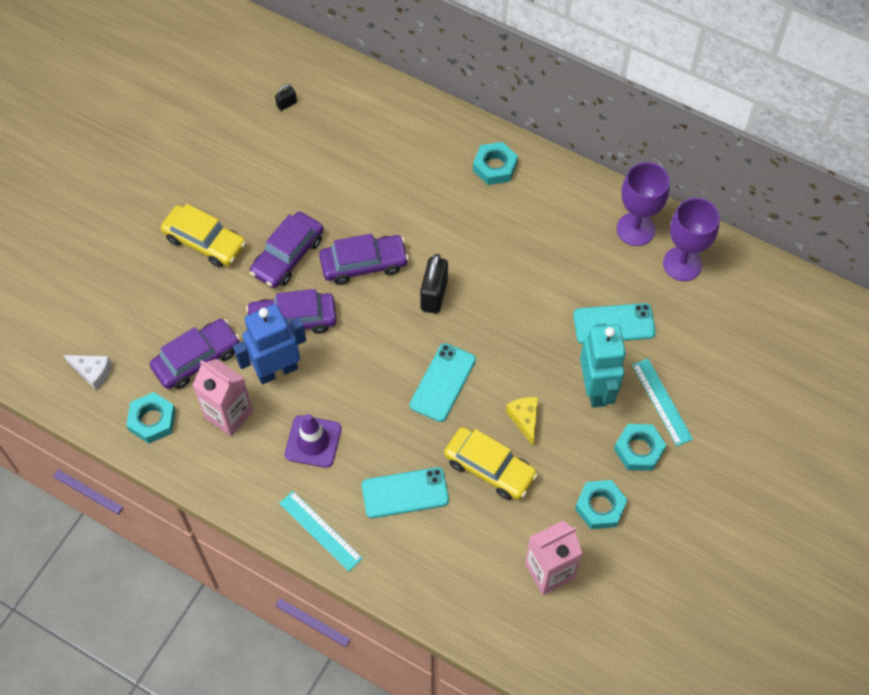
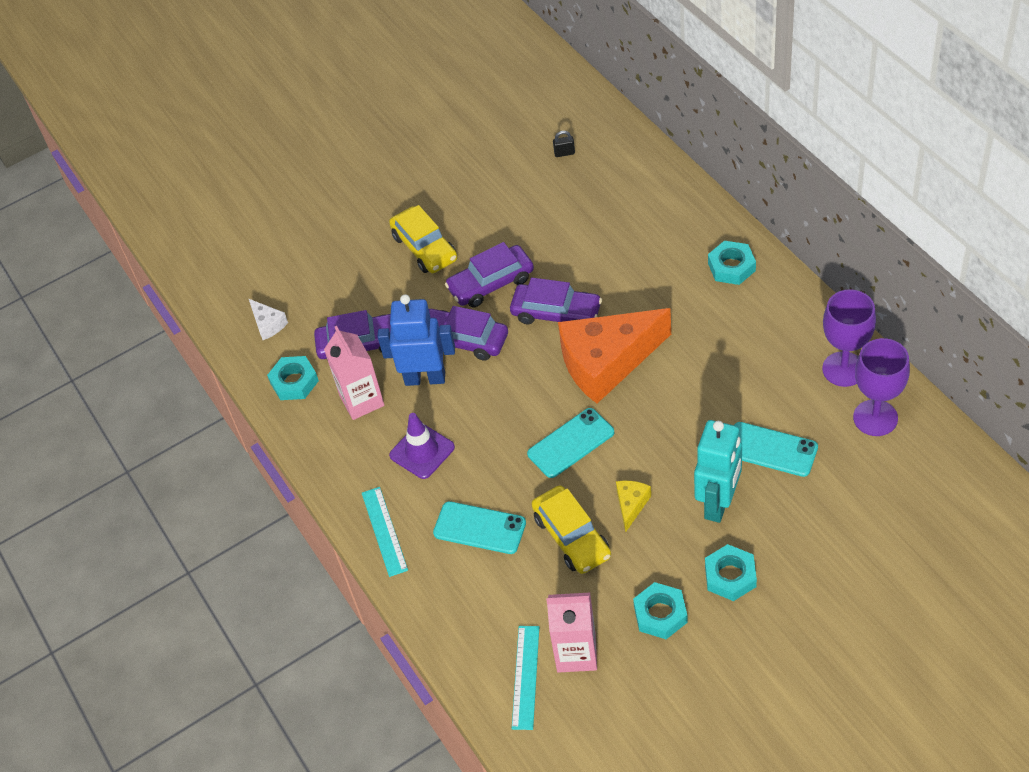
camera: 35 degrees right, 10 degrees down
(434, 295) = (607, 362): black padlock -> orange cheese
(662, 401) = (780, 540): turquoise ruler -> turquoise ruler (525, 677)

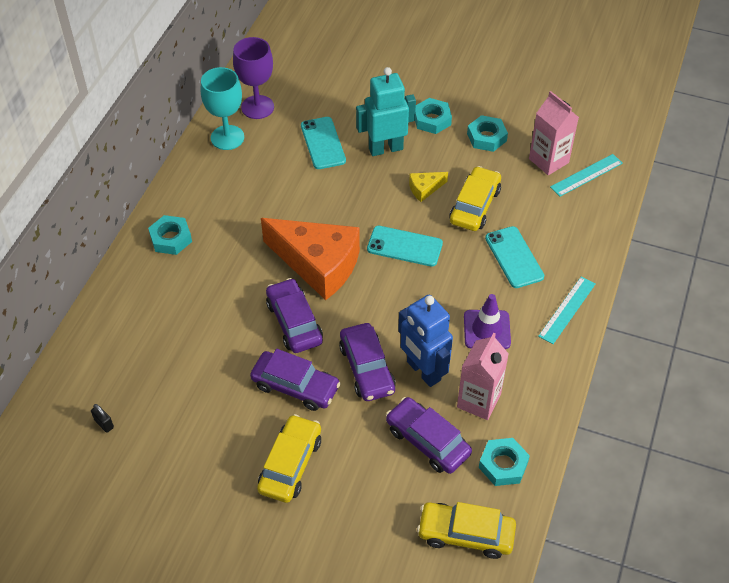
camera: 135 degrees left, 0 degrees up
(268, 324) = (466, 534): white cheese -> yellow car
(844, 369) = (227, 137): purple goblet -> turquoise goblet

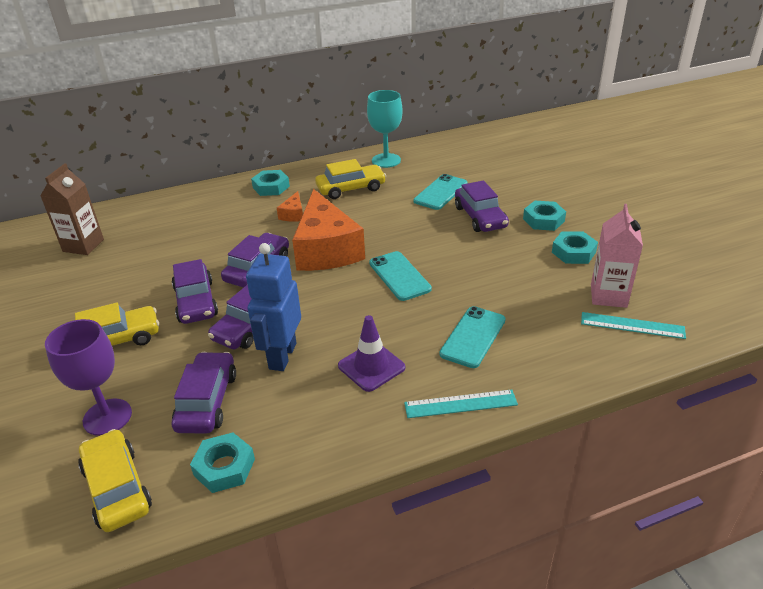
camera: 50 degrees right, 15 degrees down
(104, 424) = (83, 245): black padlock -> brown carton
(238, 252) = (293, 214): none -> orange cheese
(257, 107) = (429, 156): purple goblet -> purple goblet (107, 417)
(385, 148) = (480, 217): turquoise robot -> purple car
(424, 189) = (471, 254): yellow cheese -> none
(474, 206) = (494, 286): yellow car -> yellow car (351, 188)
(478, 401) = (285, 407): pink carton -> none

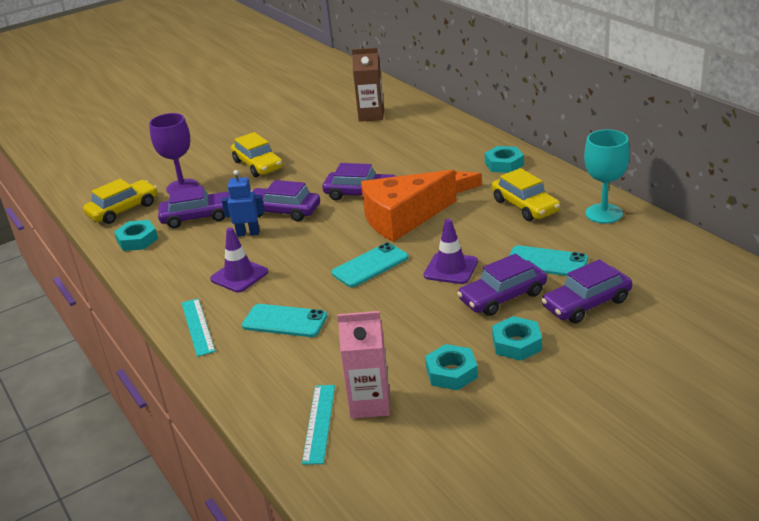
camera: 80 degrees right, 5 degrees down
(196, 302) = (309, 181): purple car -> purple car (586, 303)
(282, 356) = (248, 233): blue robot -> blue robot, size x0.65
(427, 234) = (451, 268): none -> purple traffic cone

